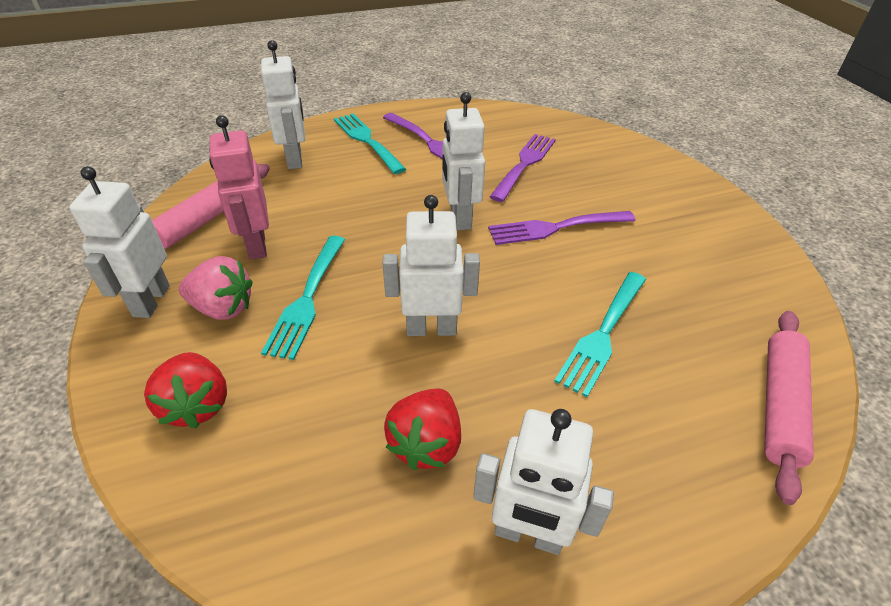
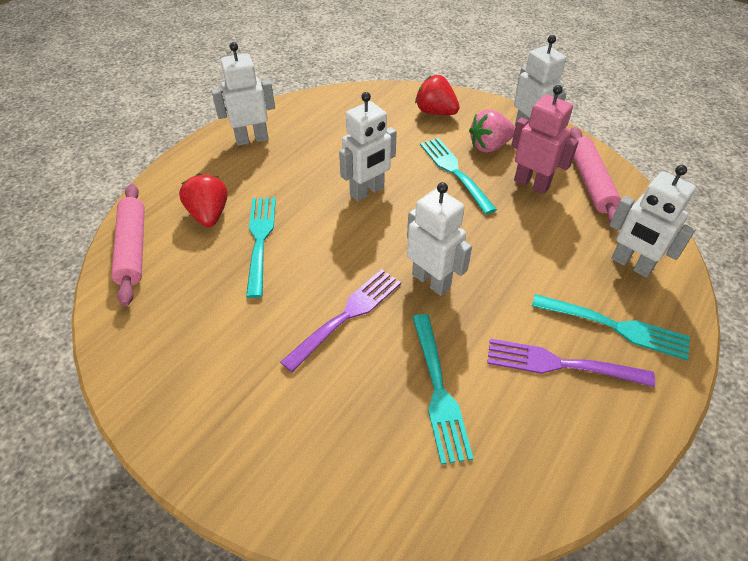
camera: 145 degrees right, 5 degrees up
(426, 443) = (320, 145): red strawberry -> red strawberry (209, 215)
(524, 164) = (438, 390): purple fork -> turquoise fork

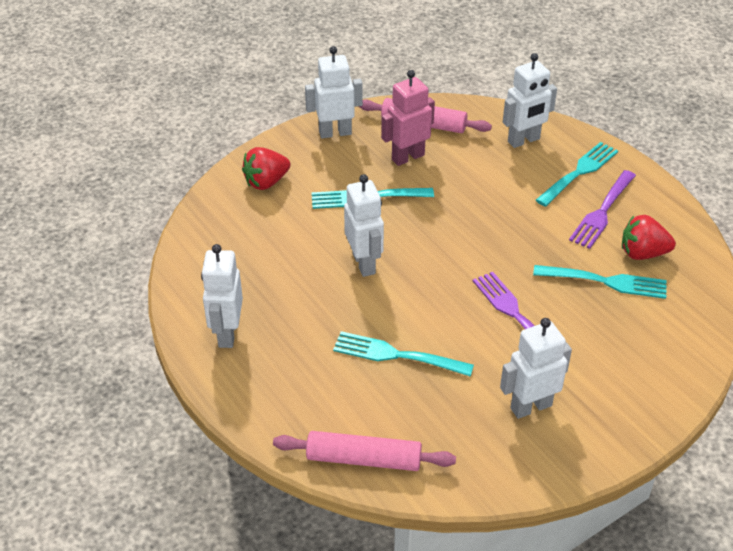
camera: 70 degrees left, 5 degrees down
(209, 215) = (340, 389): red strawberry -> red strawberry (642, 253)
(431, 281) = (497, 254): white robot -> white robot (530, 406)
(489, 146) = (342, 164): pink strawberry -> none

